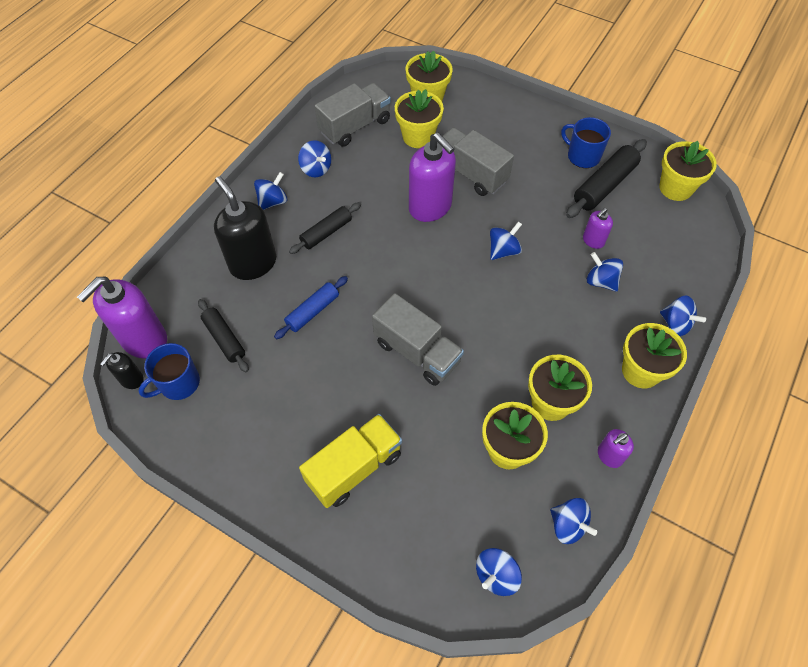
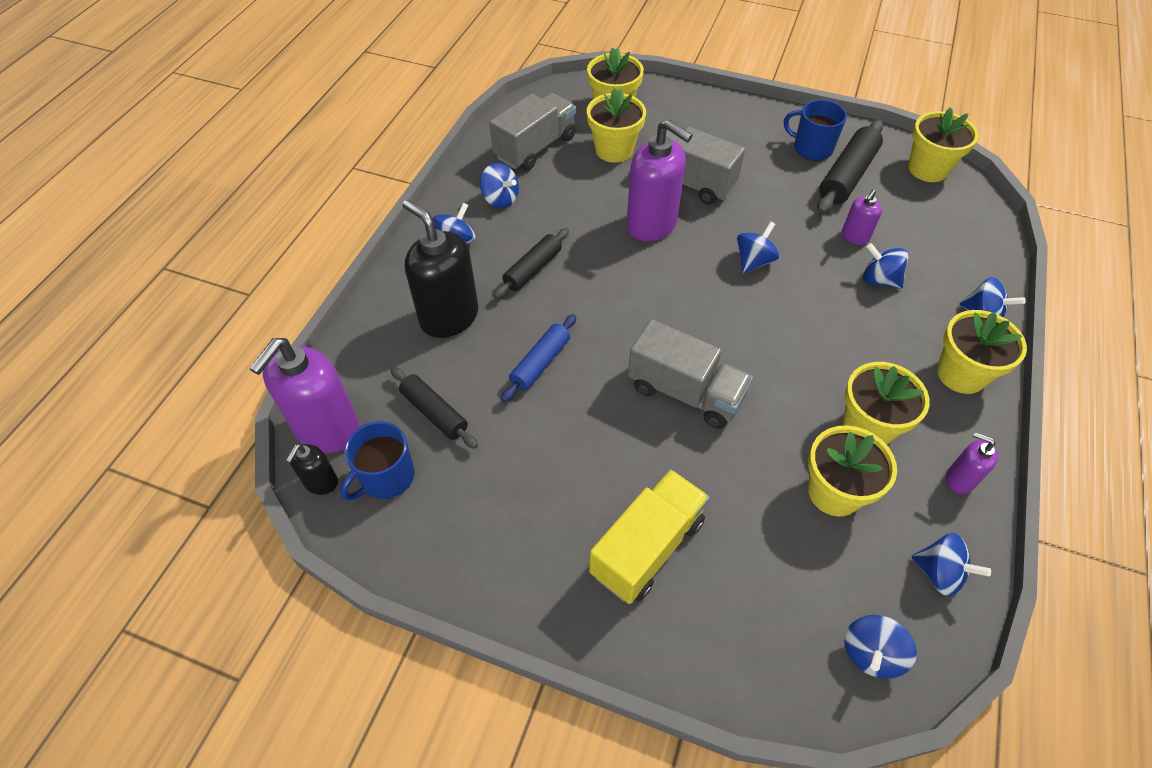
camera: 10 degrees left, 5 degrees down
(609, 456) = (959, 479): purple soap dispenser -> purple soap dispenser turned 75 degrees clockwise

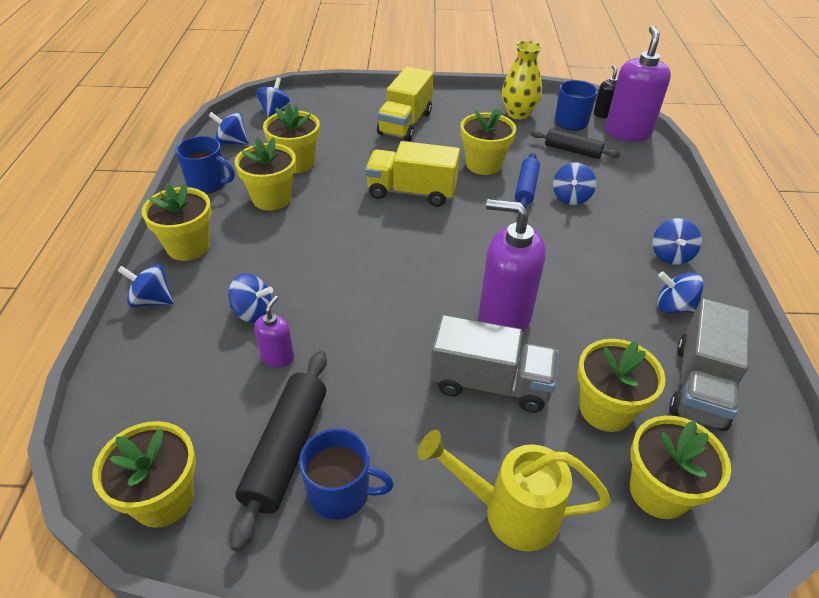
camera: 160 degrees right, 10 degrees down
(449, 317) = (617, 201): black soap dispenser -> none
(452, 522) = (518, 113): none -> yellow vase
(532, 269) = (585, 248): black rolling pin -> none
(571, 418) = (483, 164): none -> yellow flower pot
(685, 392) = (411, 192): grey truck -> yellow truck
(709, 119) = (508, 511): none -> yellow watering can
(754, 261) = (385, 302): blue spinning top -> blue spinning top (571, 197)
(959, 479) = (208, 183): purple soap dispenser -> blue mug

